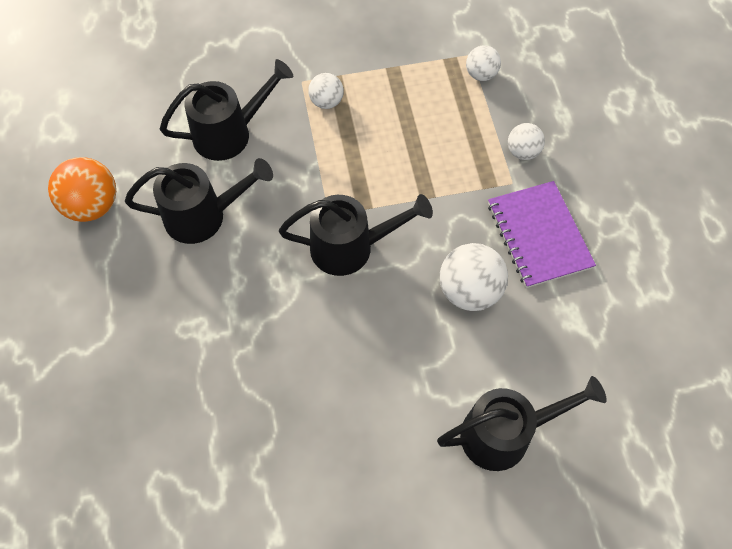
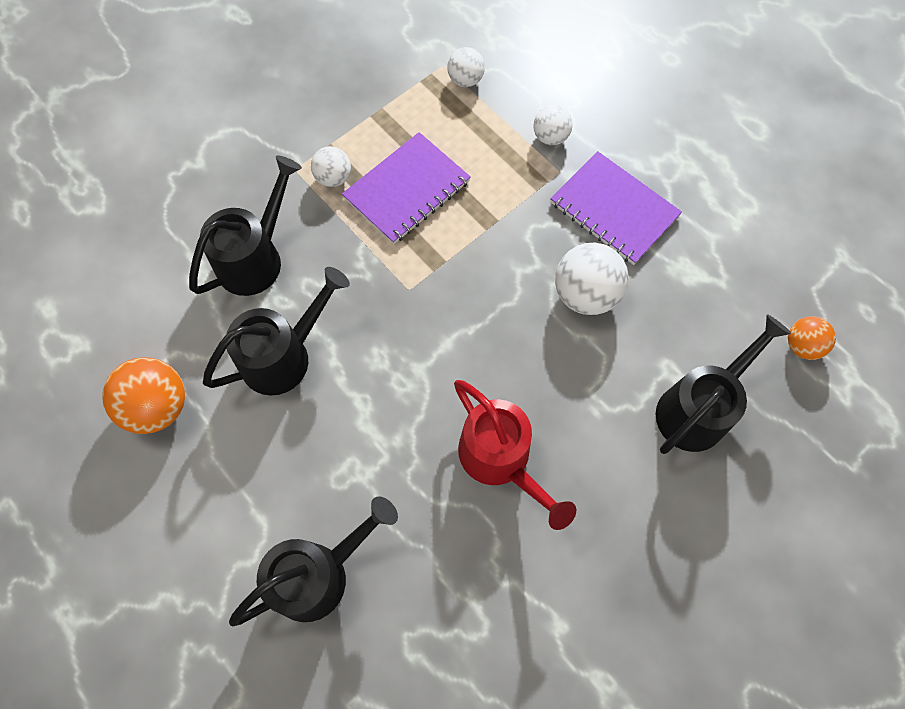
camera: 30 degrees left, 5 degrees up
(315, 384) = (501, 461): none -> red watering can
(351, 247) = (451, 310): black watering can -> black watering can (320, 573)
(377, 138) = (407, 190): none -> purple notebook
(634, 432) = (802, 346): none -> orange ball

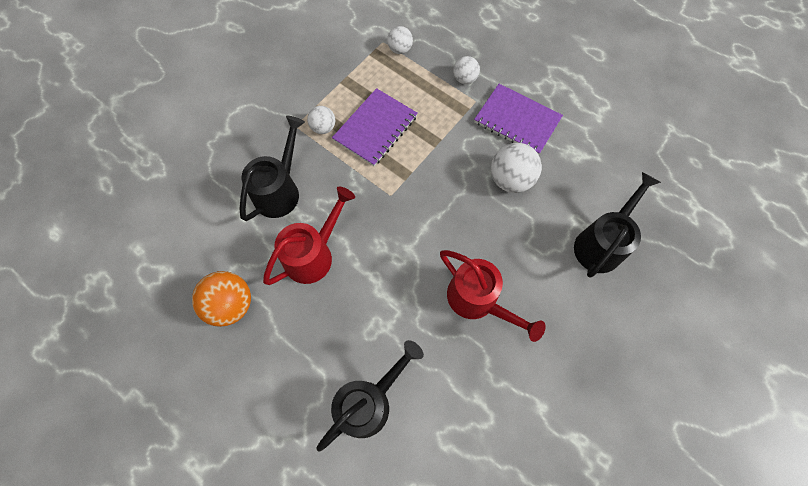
camera: 10 degrees left, 0 degrees up
(285, 355) = (314, 254): black watering can -> red watering can
(802, 346) = (659, 191): orange ball -> none

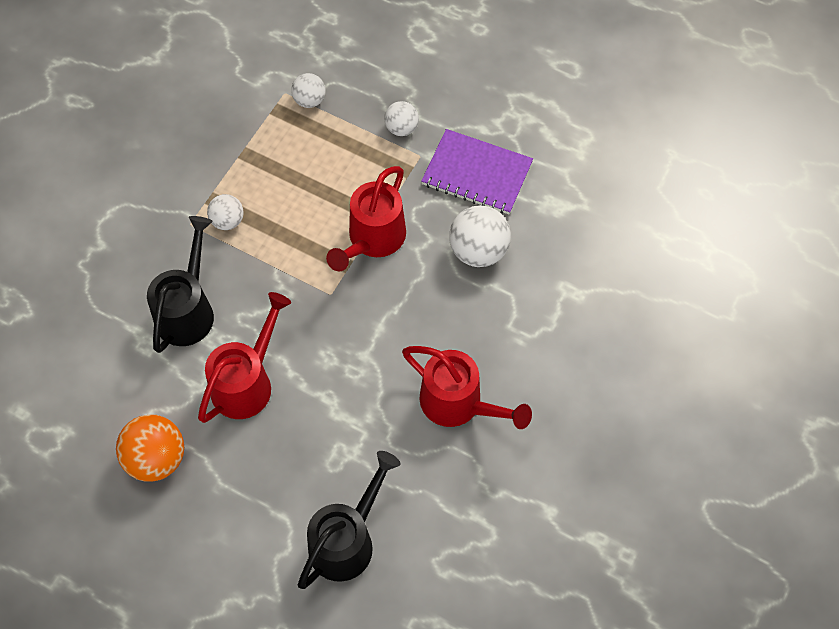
camera: 10 degrees left, 5 degrees down
(375, 128) = (296, 211): purple notebook -> none
(429, 159) = (372, 240): none -> red watering can
(602, 243) = (600, 311): black watering can -> none

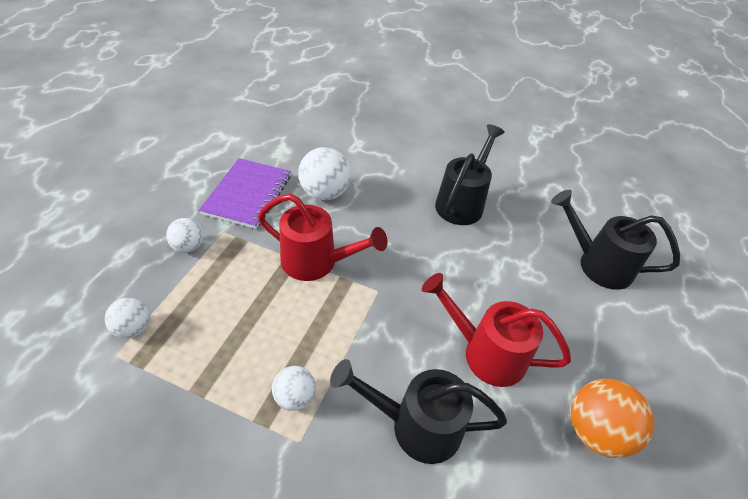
camera: 100 degrees left, 15 degrees down
(459, 404) = (462, 202): red watering can -> black watering can

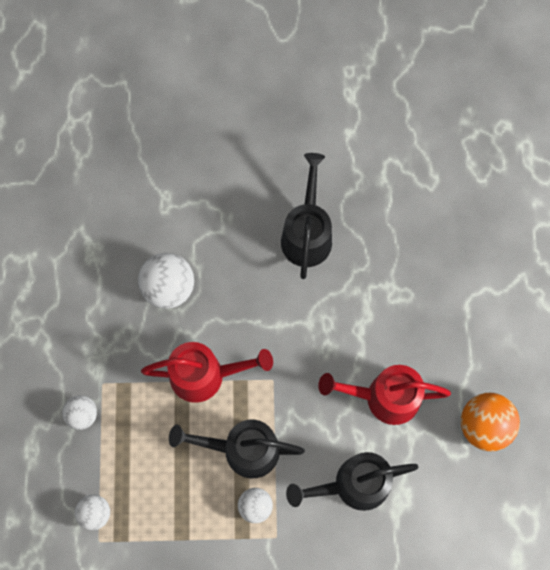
camera: 20 degrees left, 25 degrees up
(248, 194) = (96, 327): purple notebook -> none
(597, 264) = (454, 253): black watering can -> black watering can (242, 449)

